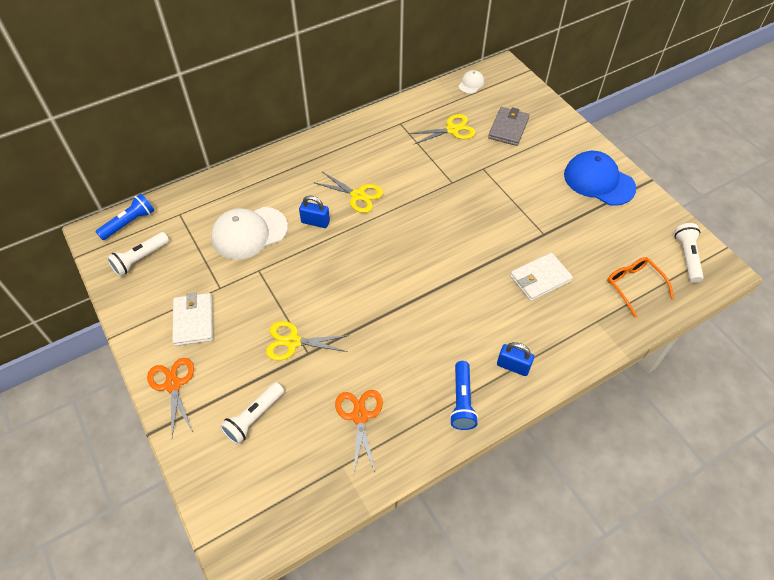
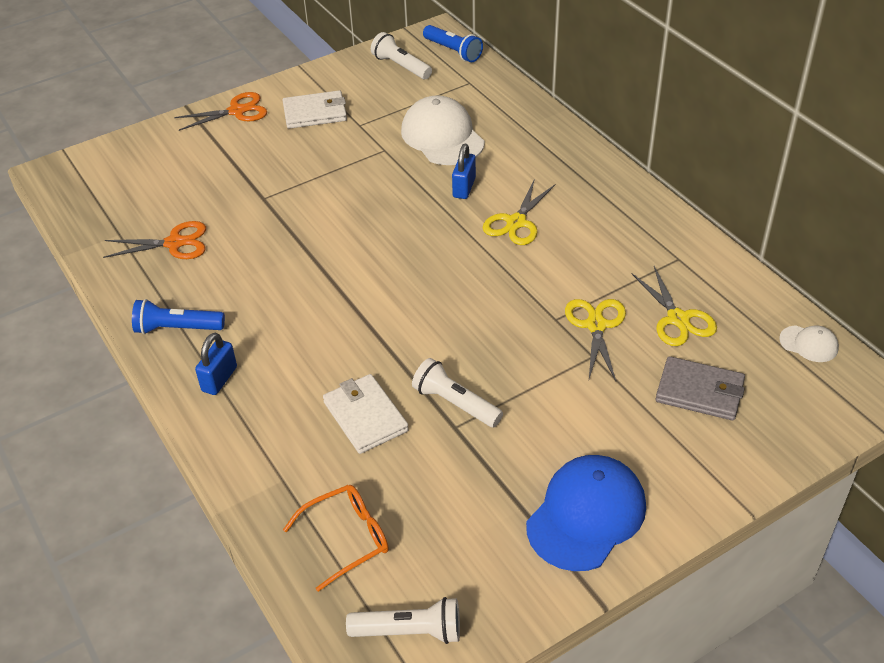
camera: 90 degrees right, 10 degrees down
(254, 417) = (189, 167): white flashlight -> white flashlight (455, 403)
(293, 342) = (280, 185): yellow scissors -> yellow scissors (596, 325)

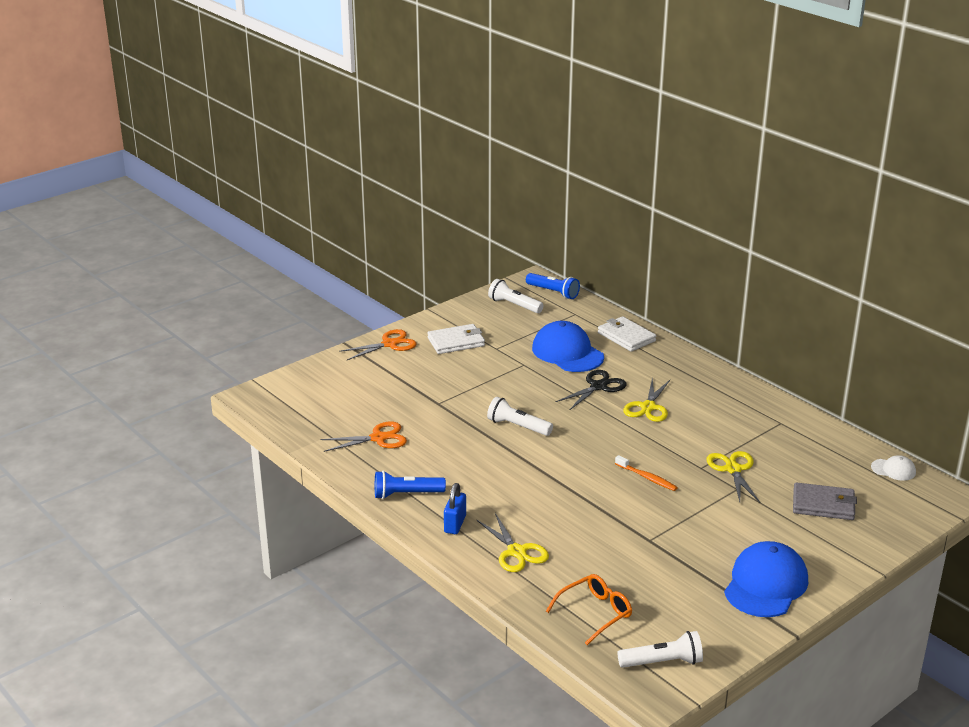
camera: 10 degrees left, 15 degrees down
(365, 416) = (579, 539): white wallet -> white wallet (626, 337)
(442, 136) = (567, 353): white cap -> blue cap
(455, 403) = (644, 525): white flashlight -> white flashlight (518, 426)
(464, 188) = (598, 386): blue padlock -> black scissors
(481, 329) = (646, 477): none -> orange toothbrush
(678, 319) = (793, 461): yellow scissors -> yellow scissors (516, 552)

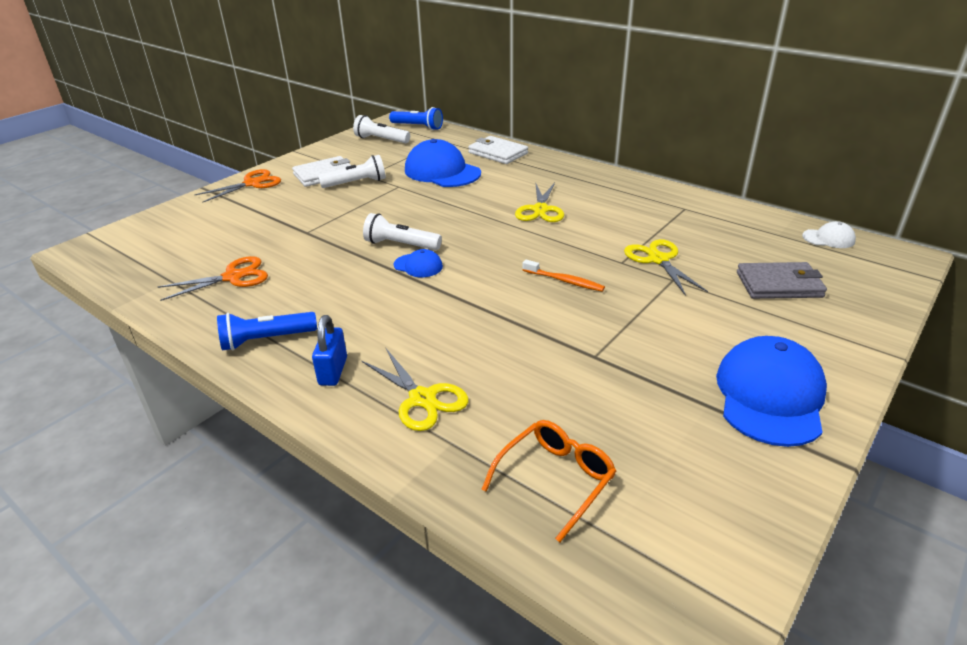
camera: 10 degrees left, 5 degrees up
(529, 448) = (418, 266): none -> blue cap
(598, 386) = (481, 197): black scissors -> none
(662, 662) = (687, 554): white flashlight -> white flashlight (356, 183)

